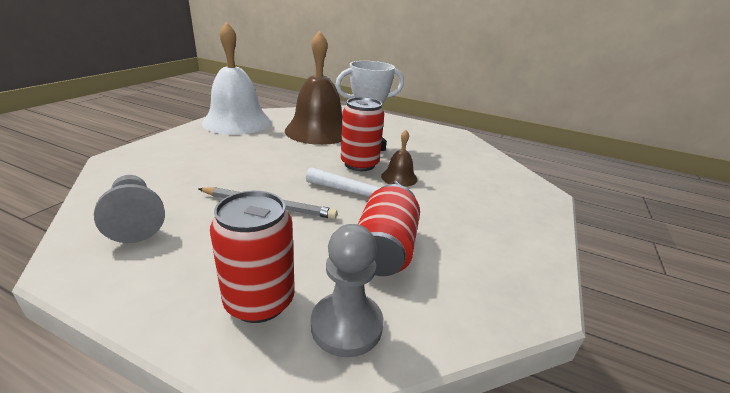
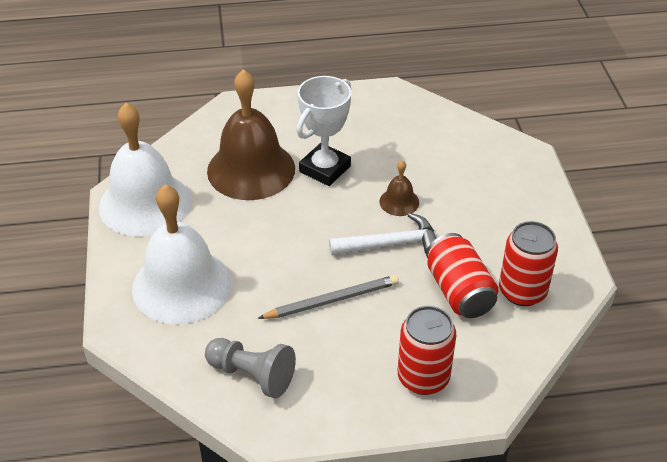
camera: 30 degrees left, 15 degrees up
(190, 157) = (182, 285): none -> white bell
(346, 325) = (488, 361): grey pawn -> none
(359, 164) = (348, 202): red can -> red can (522, 291)

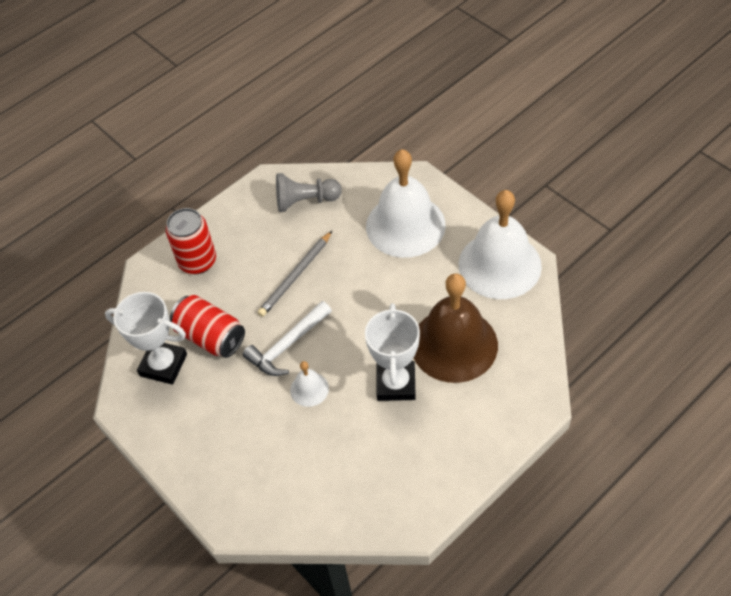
camera: 150 degrees right, 10 degrees up
(399, 202) = (309, 389): brown bell -> white bell
(522, 291) = (163, 365): red can -> white trophy

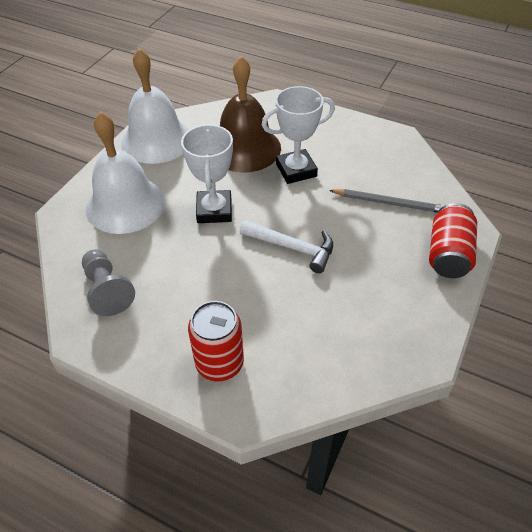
camera: 115 degrees left, 5 degrees down
(163, 365) = (363, 340): white trophy -> white trophy (214, 210)
(210, 337) = (311, 311): red can -> red can (448, 254)
(295, 276) = (211, 267): grey pencil -> grey pencil (389, 203)
(309, 389) = (328, 219): white bell -> none

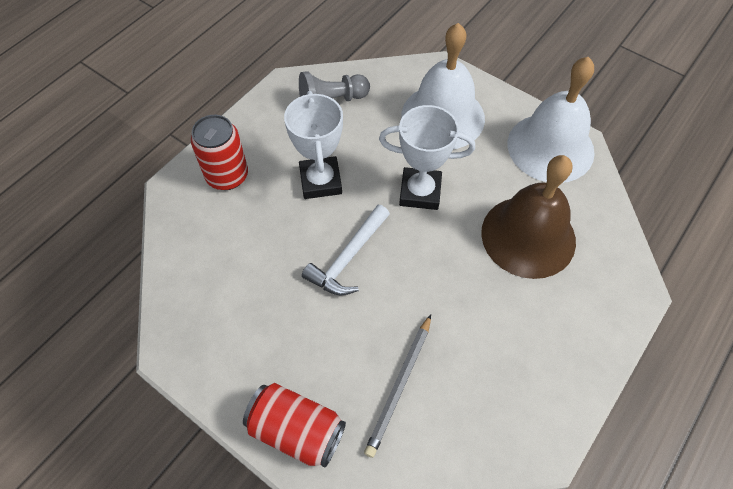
camera: 100 degrees right, 10 degrees up
(296, 170) = (478, 287): white trophy -> white trophy (320, 181)

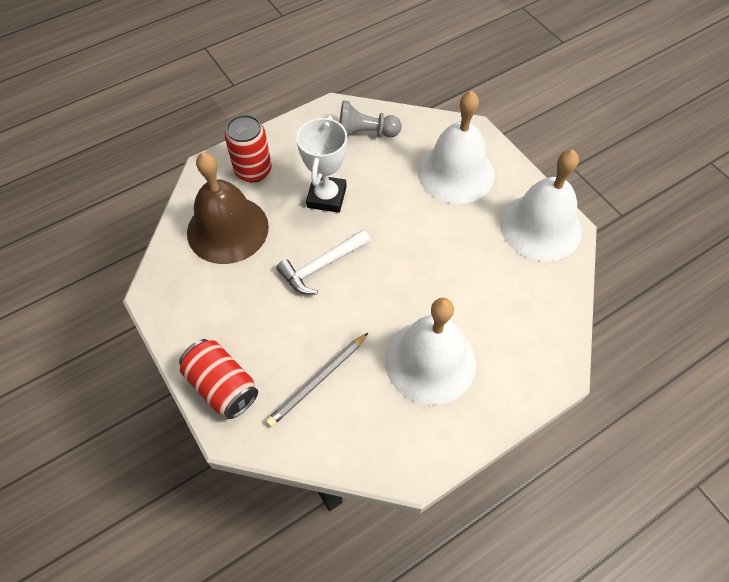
camera: 20 degrees right, 0 degrees up
(420, 192) = (406, 231): white trophy -> none
(506, 323) = (430, 361): none -> white bell
(528, 236) = (483, 296): brown bell -> brown bell (227, 229)

